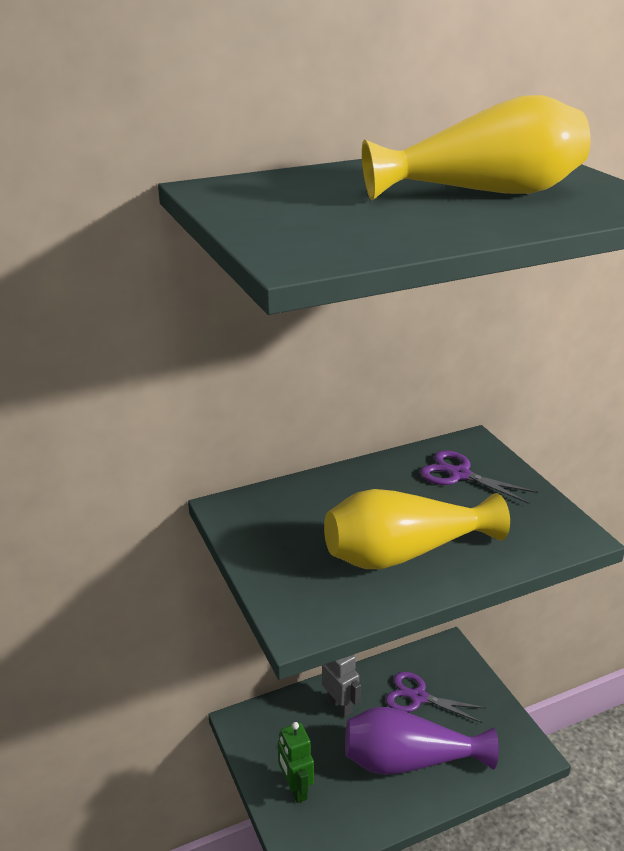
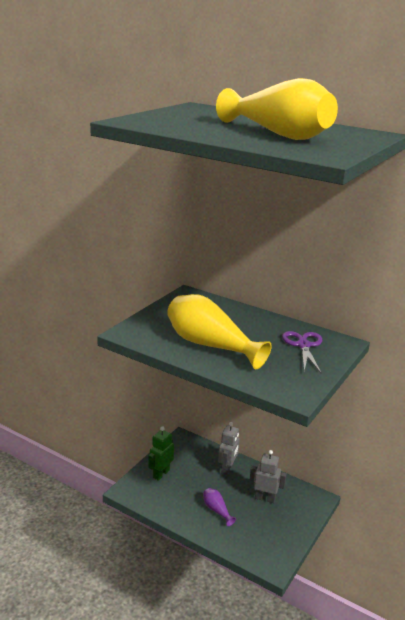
camera: 55 degrees right, 5 degrees down
(409, 760) = (216, 510): purple vase -> purple vase, size x0.44
(418, 697) = (265, 498): purple scissors -> grey robot

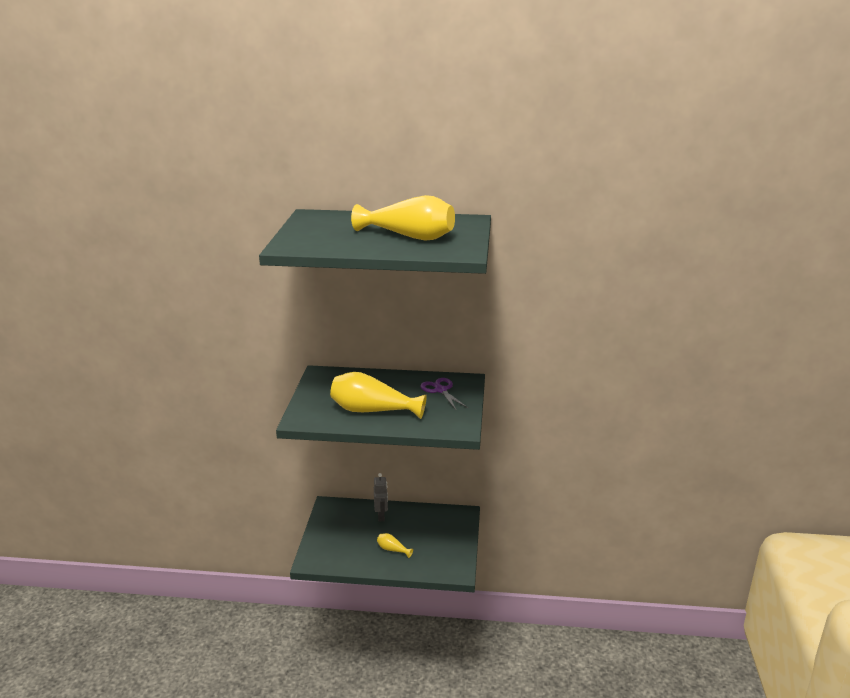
camera: 25 degrees left, 0 degrees up
(161, 474) = (329, 539): green robot -> none
(216, 510) = (392, 550): purple vase -> yellow vase
(265, 498) = (424, 527): grey robot -> none

